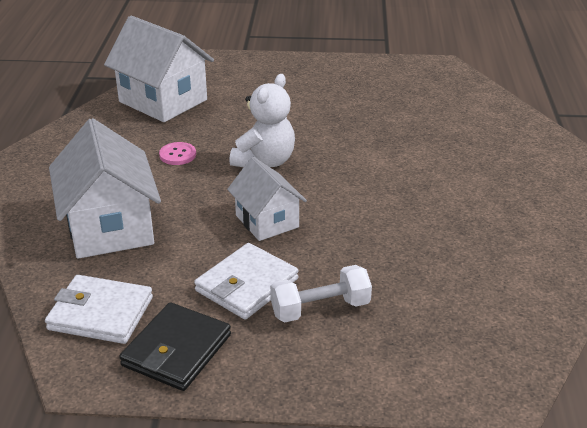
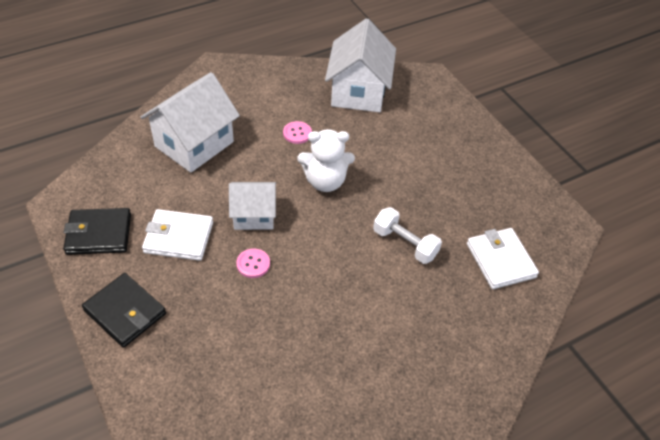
camera: 55 degrees right, 15 degrees up
(100, 313) = (112, 183): white wallet -> white wallet (500, 260)
(267, 221) = (254, 216): white house -> white house turned 60 degrees clockwise
(320, 309) = (177, 286): white dumbbell -> white dumbbell (405, 244)
(325, 363) = (125, 312): none -> black wallet
(335, 244) = (253, 264): none -> pink button

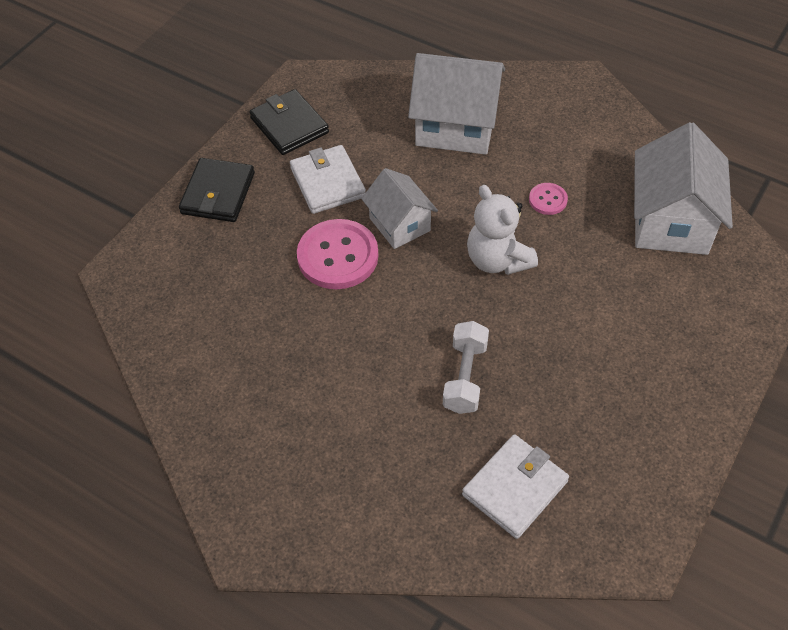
camera: 65 degrees right, 5 degrees up
(253, 264) = (338, 256): pink button -> pink button, size x2.05
(358, 91) = (670, 221): white house -> white house turned 60 degrees counterclockwise

